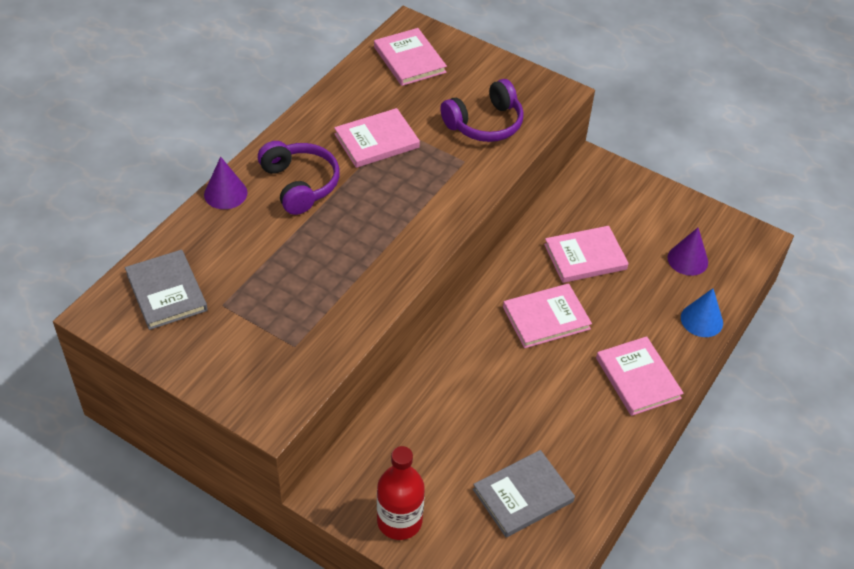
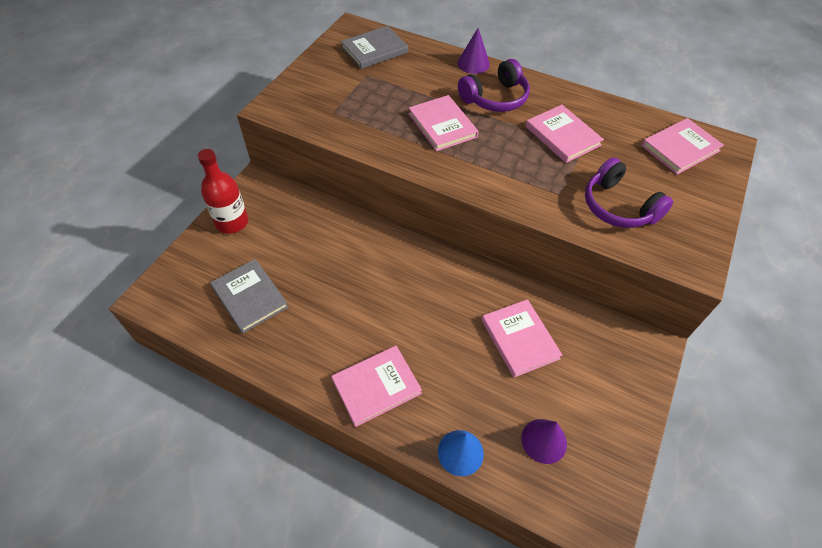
camera: 85 degrees right, 5 degrees up
(546, 318) = (436, 308): pink book -> pink book (442, 125)

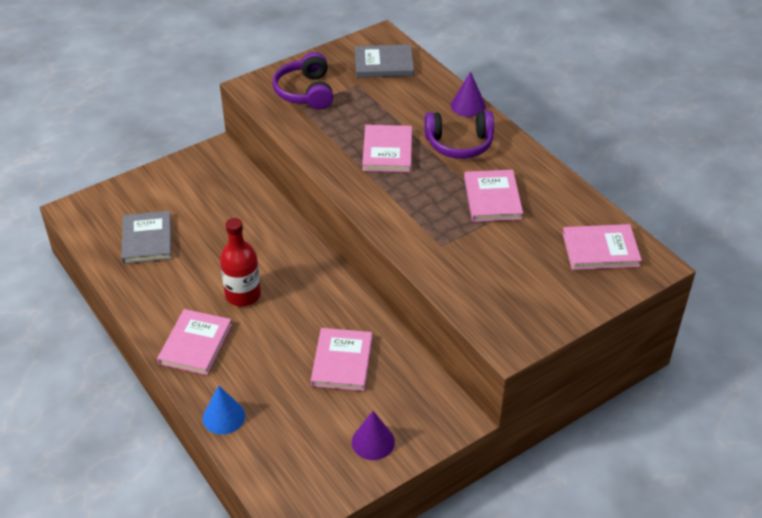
camera: 30 degrees right, 10 degrees down
(232, 222) = (174, 176): red bottle -> red bottle (243, 295)
(376, 386) = (195, 344): pink book -> pink book turned 75 degrees counterclockwise
(544, 441) = (297, 440): purple cone -> purple cone (373, 442)
(618, 206) = (485, 274): purple headphones -> purple headphones (305, 92)

